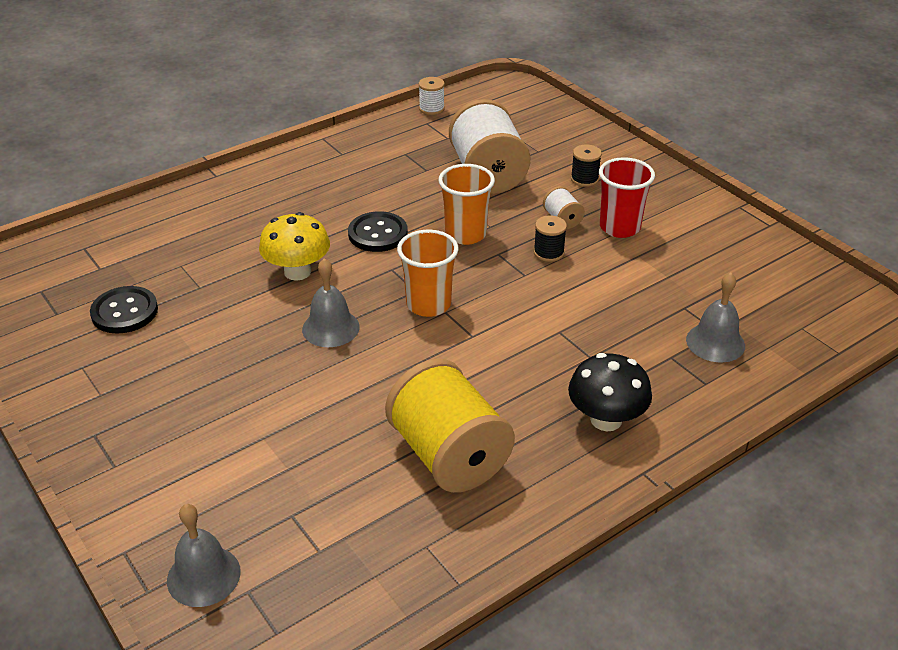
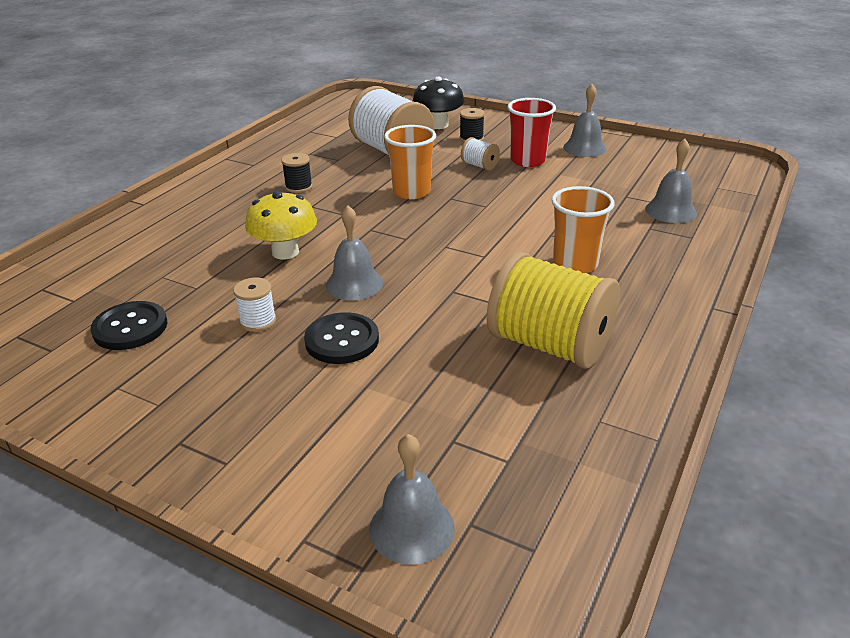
camera: 25 degrees left, 5 degrees down
(378, 234) = (335, 209): black button -> black button (342, 340)
(428, 304) = (426, 245): orange cup -> orange cup (575, 264)
(431, 109) = (306, 122): white spool -> white spool (258, 321)
(548, 252) = (490, 188): black spool -> black spool (298, 187)
(606, 419) = (647, 281): black mushroom -> black mushroom (438, 125)
(699, 228) = (584, 148): none -> grey bell

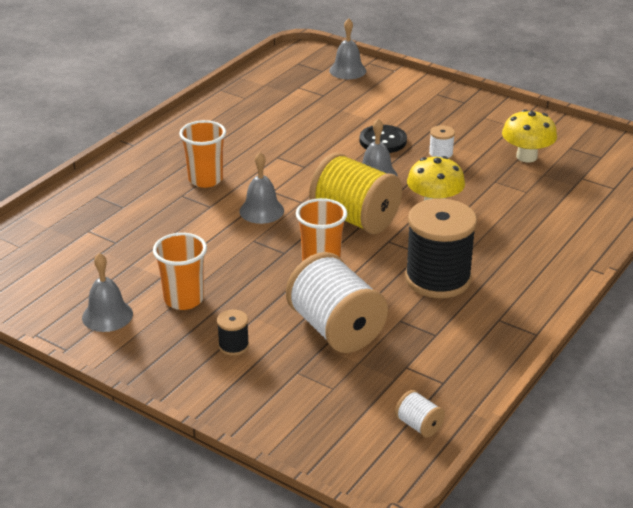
camera: 175 degrees left, 0 degrees up
(130, 328) = (526, 157): black button -> yellow mushroom
(298, 187) = (438, 279): black spool -> black spool, size x2.32
(438, 125) = (268, 380): black mushroom -> none
(479, 165) = (240, 295): white spool -> white spool (419, 425)
(528, 160) = (184, 299): red cup -> orange cup
(549, 345) = (253, 131): yellow spool -> yellow spool (355, 218)
(670, 211) = (90, 222): grey bell -> grey bell (261, 211)

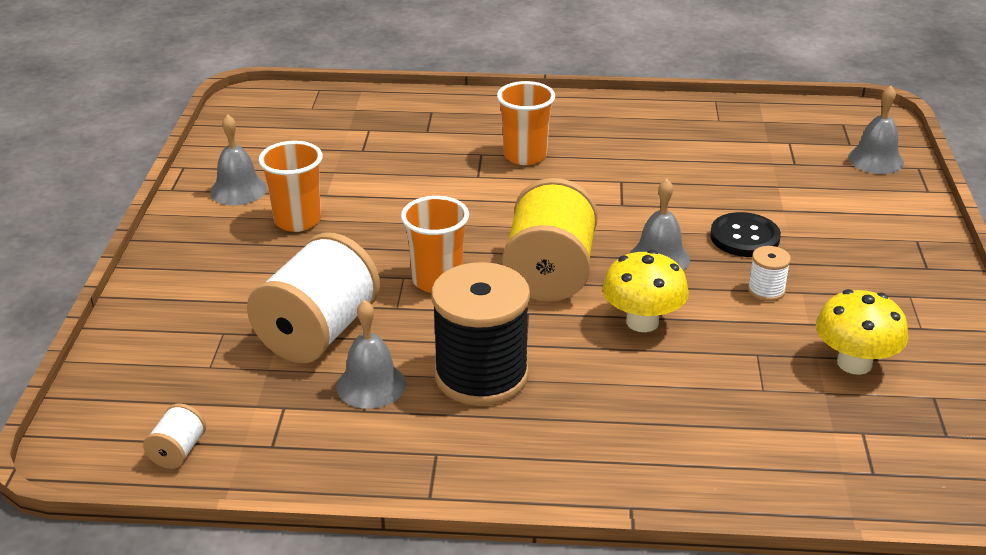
camera: 60 degrees right, 0 degrees up
(233, 346) = (240, 277): black spool -> none
(261, 211) = (501, 208): grey bell -> grey bell (371, 385)

